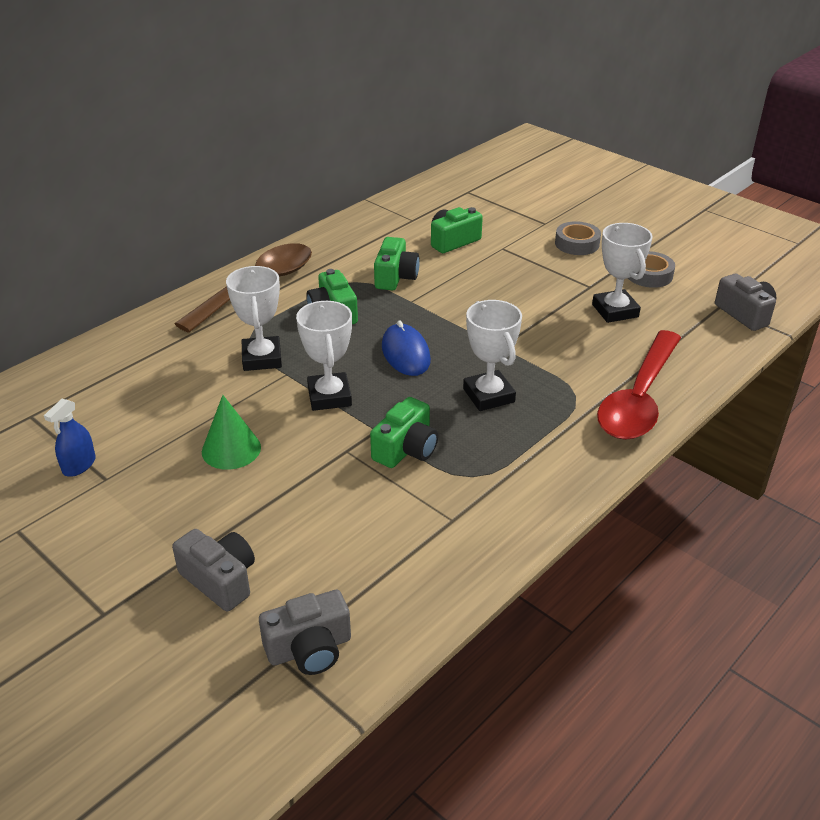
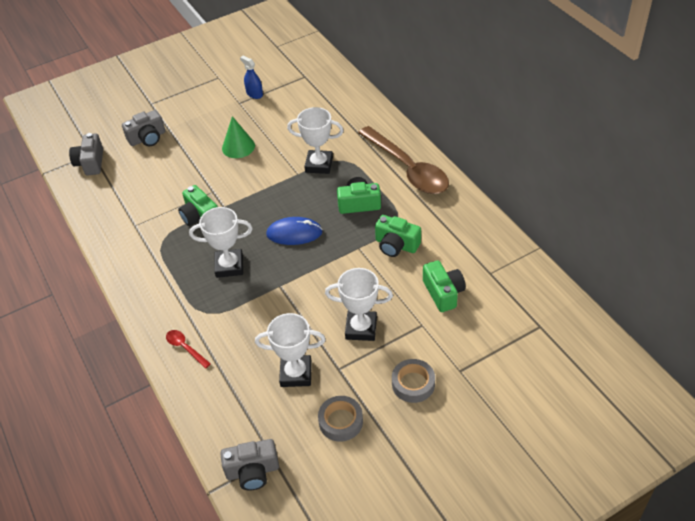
camera: 110 degrees right, 10 degrees up
(329, 396) = (265, 190): white trophy -> white trophy (361, 328)
(639, 398) = (185, 348): red spoon -> red spoon, size x0.40

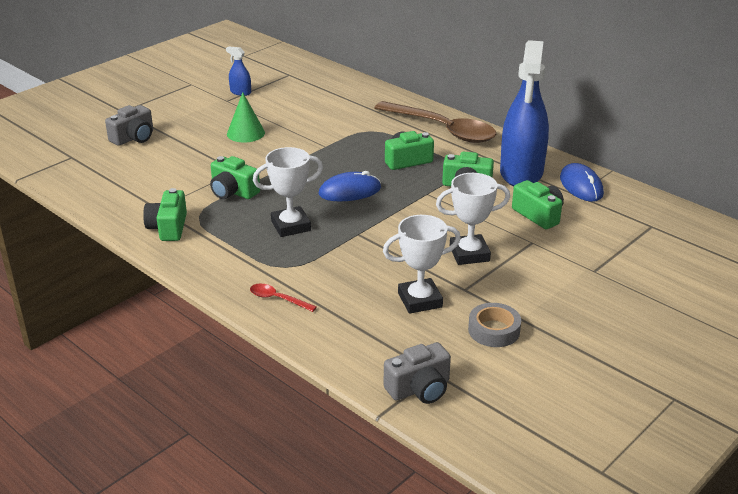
camera: 20 degrees left, 15 degrees down
(90, 163) = (73, 164): grey camera -> none
(134, 250) = (168, 227): none -> green camera
(319, 165) = (345, 137): white trophy -> none
(413, 384) = (552, 288): grey tape -> none
(453, 236) = (521, 173): none -> blue spray bottle
(500, 263) = (581, 186): none -> blue mouse

